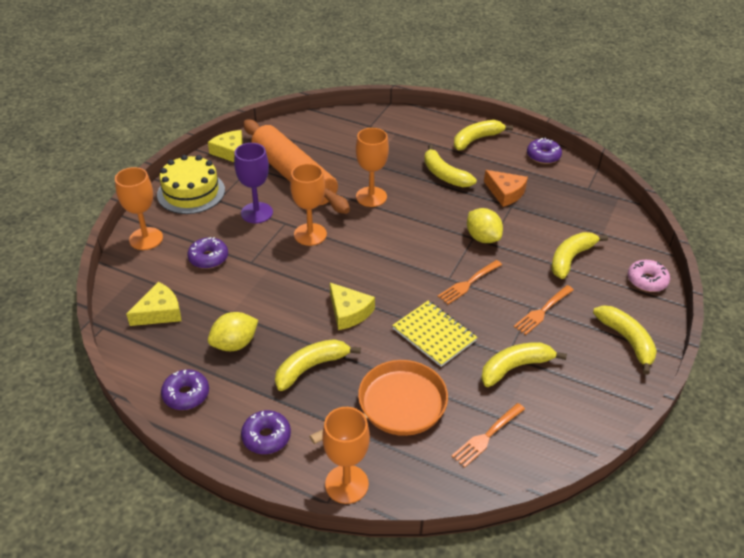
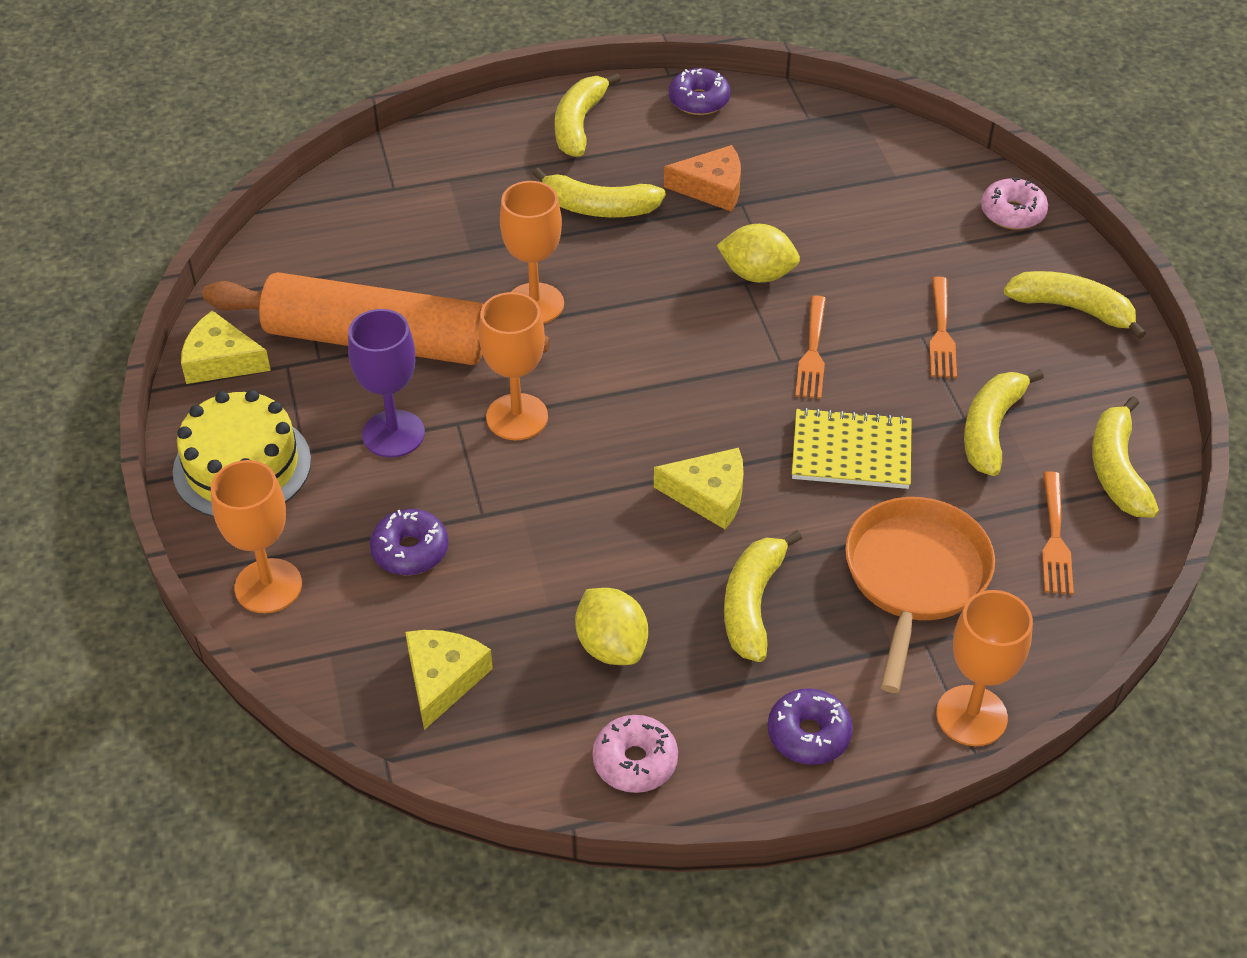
camera: 40 degrees left, 5 degrees up
(186, 394) = (635, 761): purple donut -> pink donut
(234, 344) = (611, 646): yellow lemon -> yellow lemon turned 45 degrees counterclockwise
(571, 258) = (896, 236): yellow banana -> yellow banana (1117, 470)

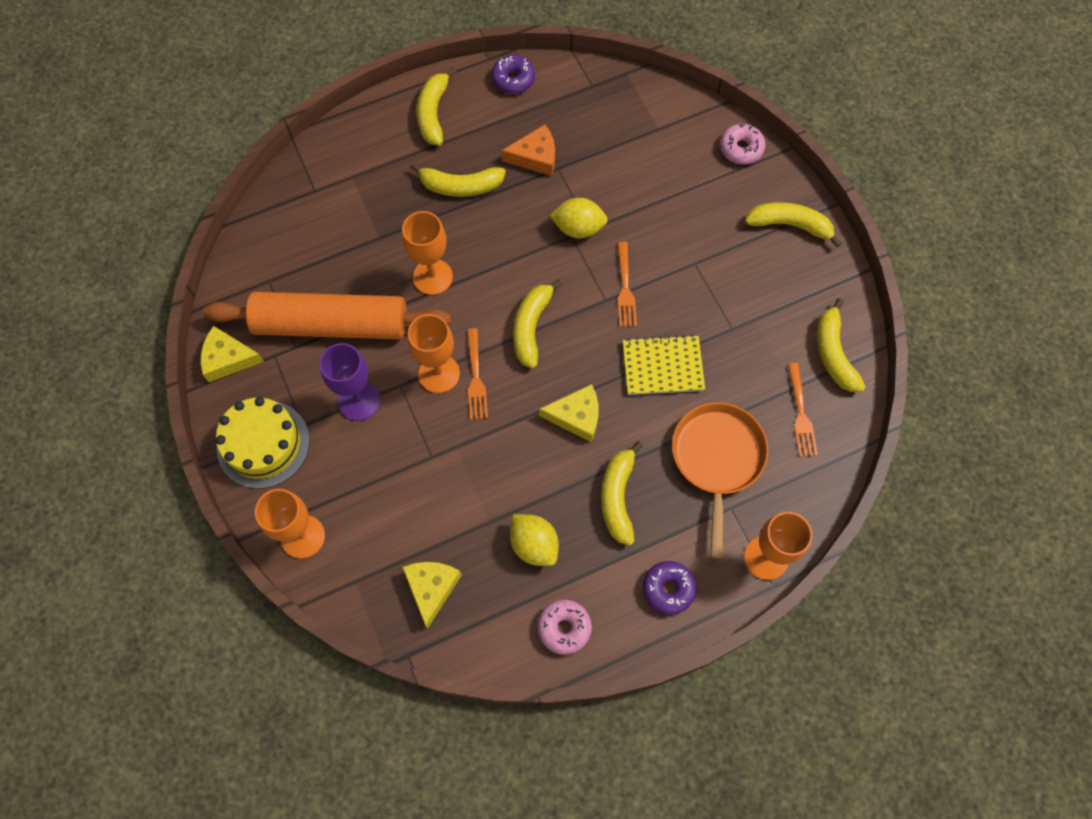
camera: 10 degrees left, 20 degrees up
(410, 550) = (390, 493): purple donut -> none
(941, 331) = (707, 258): orange fork -> orange fork (475, 377)
(991, 429) = (750, 333): yellow banana -> yellow banana (531, 327)

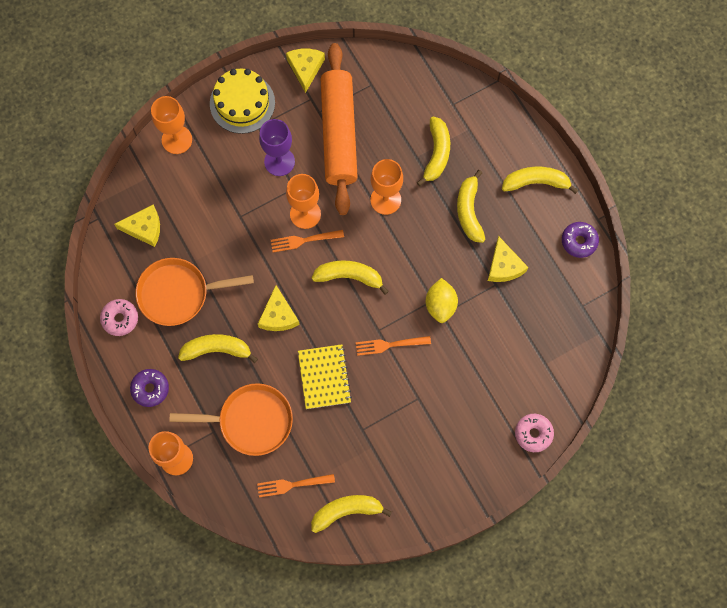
camera: 85 degrees right, 5 degrees up
(534, 544) = (178, 293): yellow lemon -> orange pan
(535, 157) = (504, 266): orange cheese -> yellow cheese
(790, 225) = (462, 476): yellow banana -> yellow banana (436, 154)

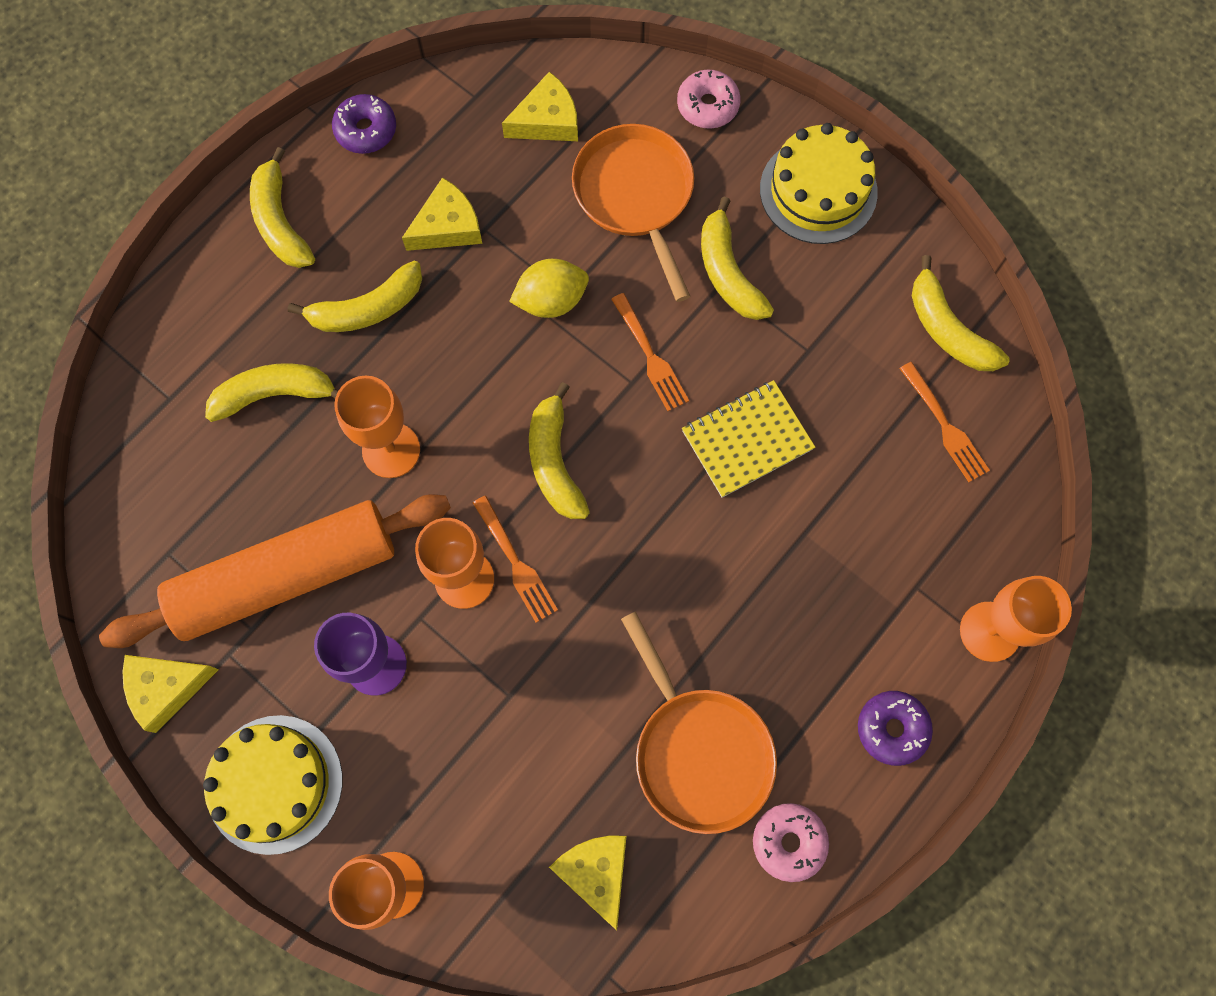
camera: 110 degrees left, 0 degrees up
(217, 350) = (773, 638): yellow banana -> yellow banana (728, 272)
(250, 421) = (872, 532): orange pan -> orange pan (636, 196)
(278, 315) = (670, 555): yellow cheese -> yellow cheese (547, 120)
(457, 475) = (818, 190): none -> yellow cake

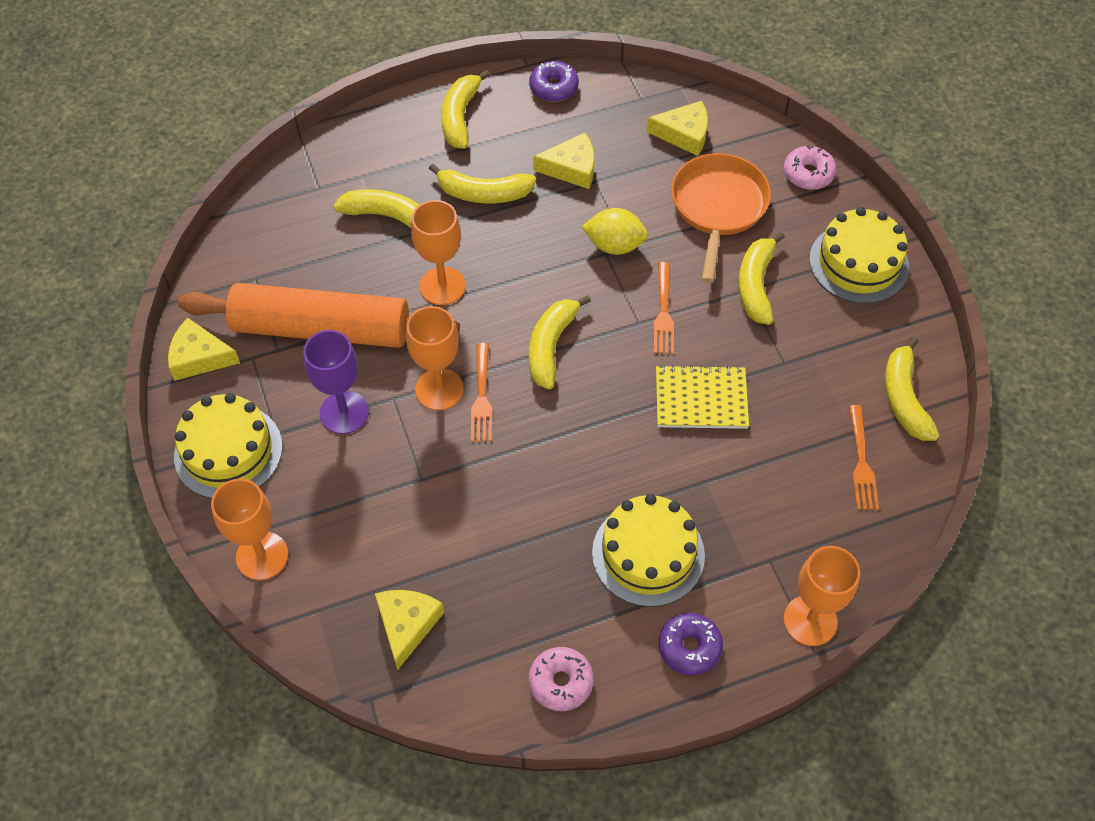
camera: 30 degrees right, 15 degrees down
(698, 751) = (533, 585): orange pan -> none
(793, 649) = (648, 554): none -> yellow cake

